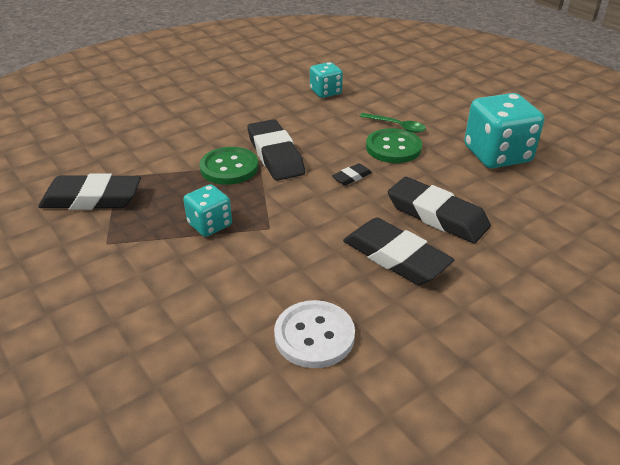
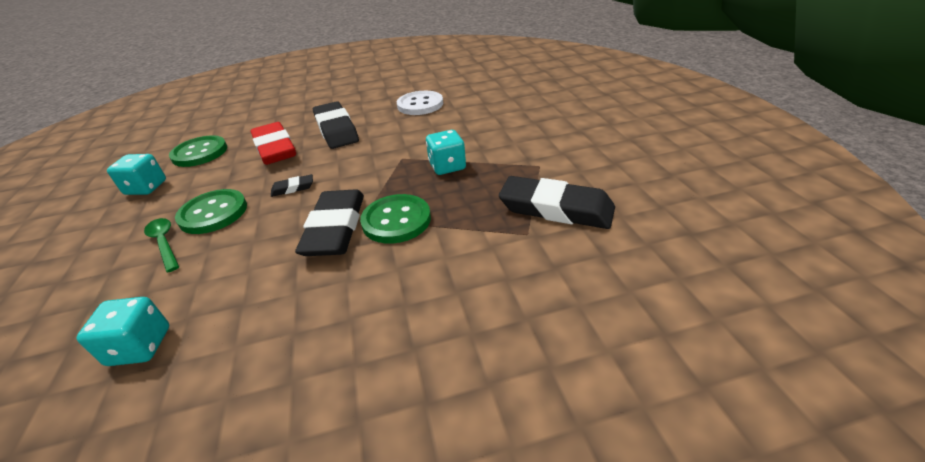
camera: 155 degrees left, 0 degrees up
(437, 215) = (275, 148): black eraser -> red eraser
(497, 155) = (146, 188): turquoise dice -> turquoise dice, size x0.56
(518, 195) = (200, 153): none -> green button

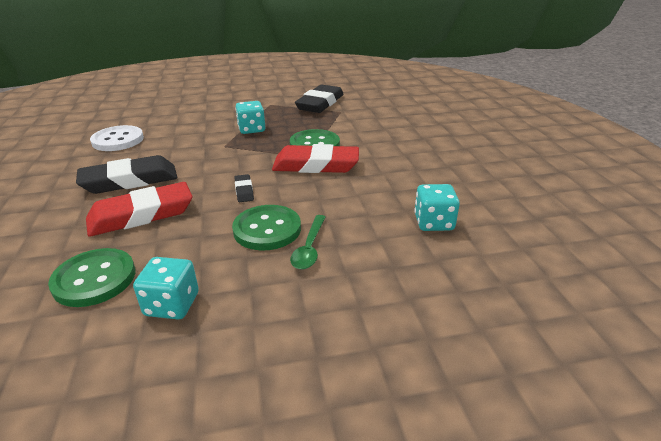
camera: 90 degrees left, 5 degrees down
(164, 243) = (309, 248): green spoon -> green spoon turned 45 degrees counterclockwise
(335, 228) = (316, 165): black eraser -> red eraser

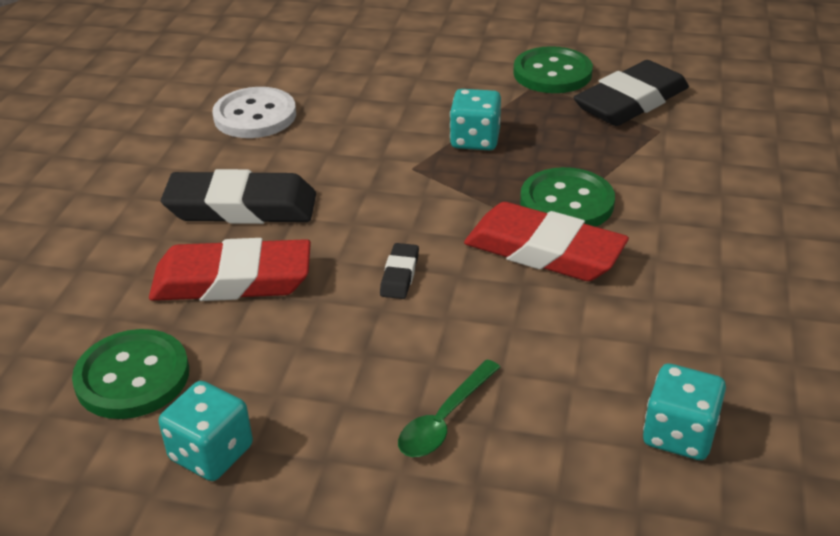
camera: 25 degrees right, 5 degrees up
(267, 229) = (398, 363): green button -> green button (552, 73)

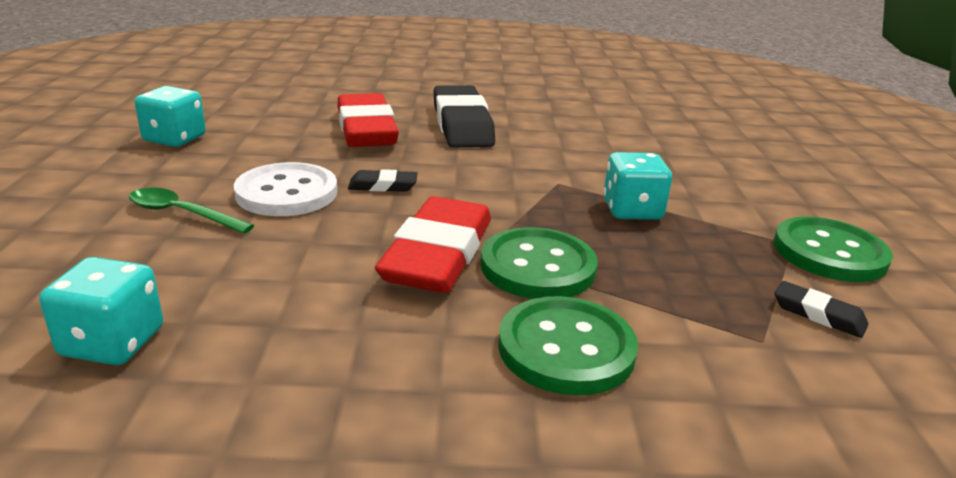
camera: 75 degrees right, 10 degrees down
(132, 377) = (258, 112): green button -> green button (566, 348)
(255, 116) = (597, 118): white button -> white button (286, 193)
(631, 102) = (818, 314): black eraser -> black eraser, size x0.45

